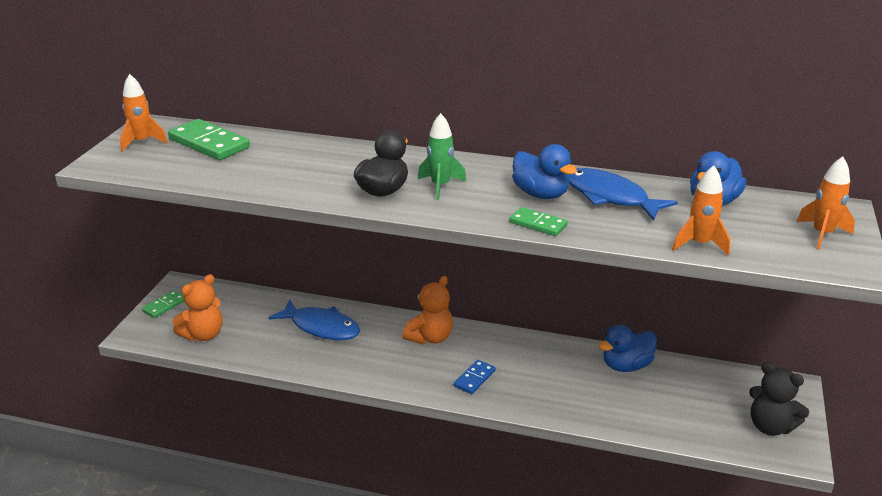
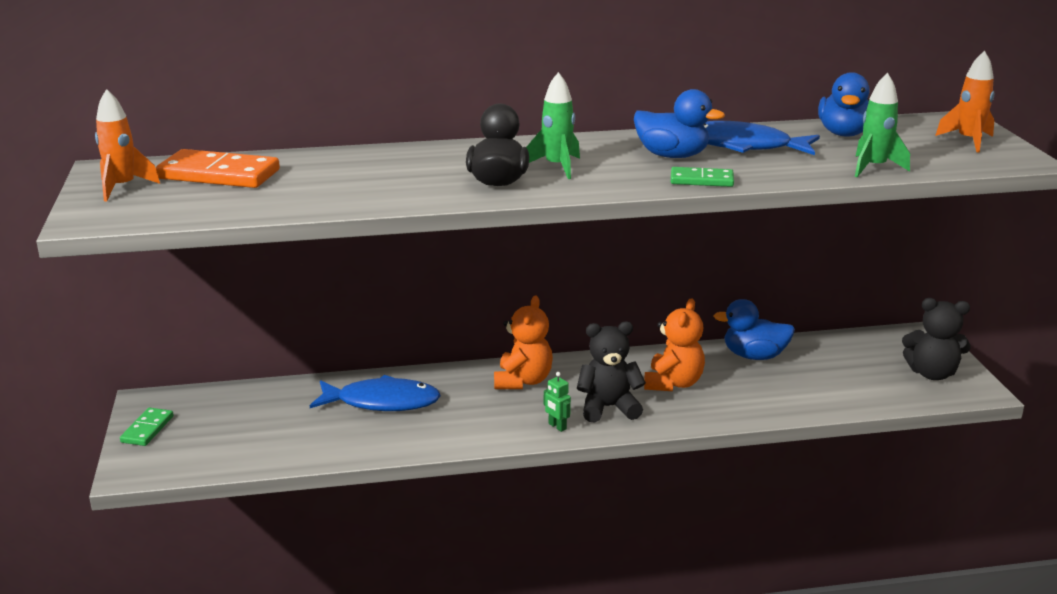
camera: 25 degrees left, 5 degrees down
(203, 335) = (233, 447): orange teddy bear -> orange teddy bear (673, 383)
(209, 143) = (219, 174): green domino -> orange domino
(424, 383) = (557, 426): none -> green robot
(474, 378) = (608, 407): blue domino -> black teddy bear
(626, 366) = (754, 356): blue duck -> blue duck turned 60 degrees clockwise
(699, 244) = (874, 168): orange rocket -> green rocket

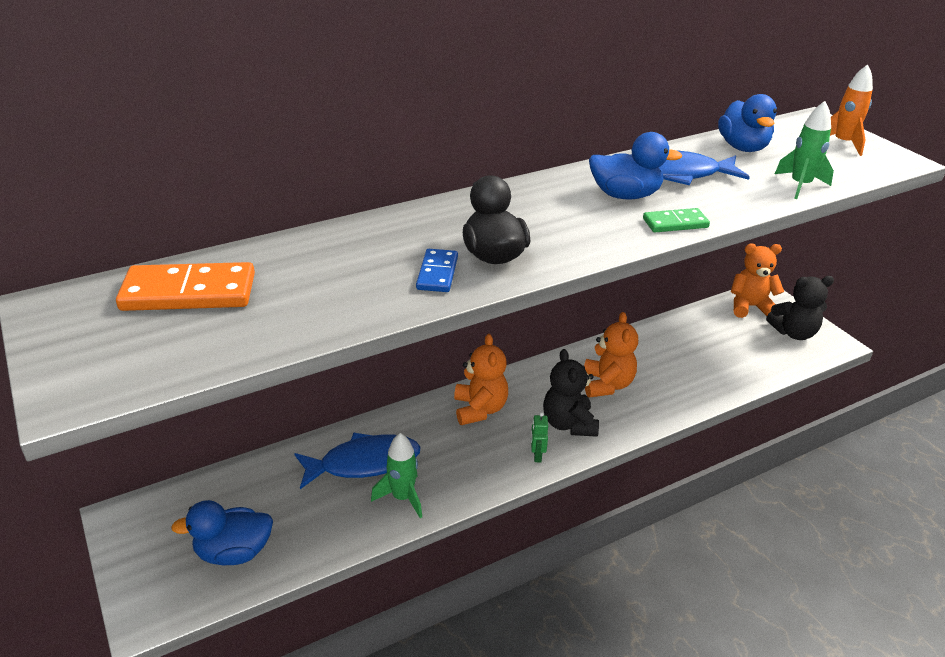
camera: 20 degrees left, 10 degrees up
(122, 187) = (84, 333): orange rocket -> none
(147, 429) = (138, 554): green domino -> none
(436, 187) = (437, 273): none -> blue domino
(557, 167) = (533, 226): green rocket -> green rocket (402, 497)
(557, 426) = (537, 456): green robot -> green robot turned 60 degrees clockwise
(608, 407) = (568, 424): black teddy bear -> black teddy bear turned 75 degrees counterclockwise
(754, 356) = (654, 341): blue duck -> blue duck (234, 552)
(895, 343) = (750, 307): none -> orange teddy bear

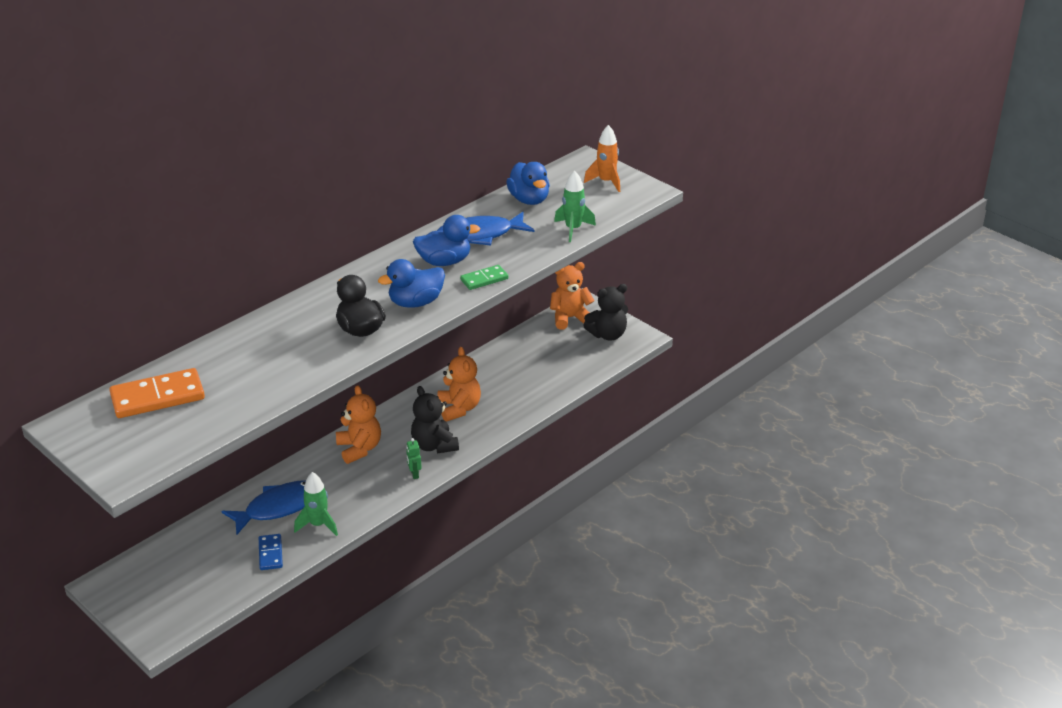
camera: 15 degrees left, 0 degrees up
(234, 552) = (203, 587): blue duck -> blue duck (415, 302)
(437, 273) = (325, 350): blue domino -> blue domino (270, 554)

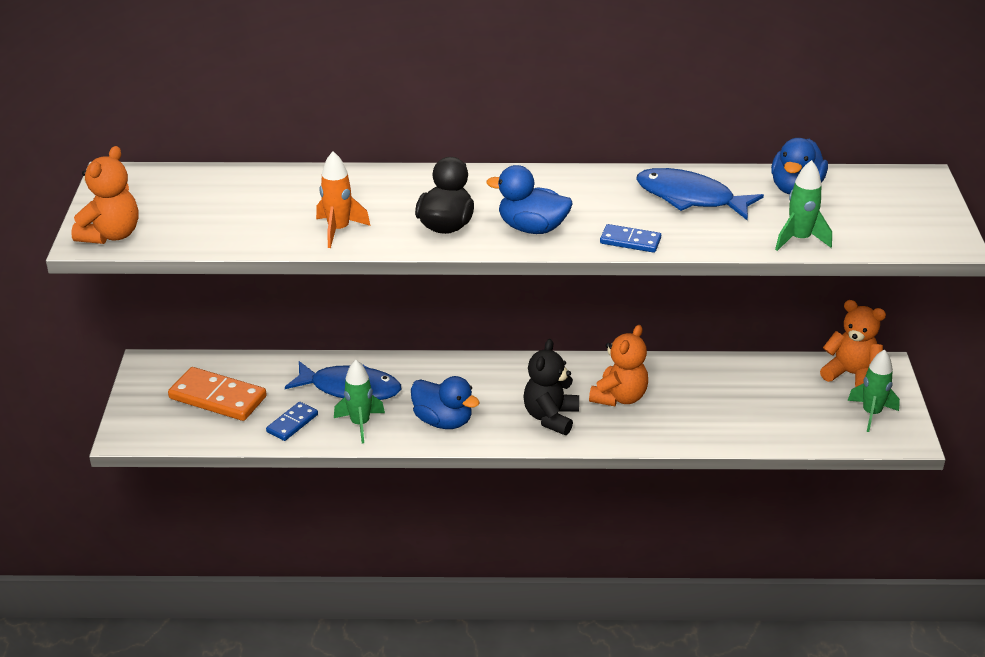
camera: 45 degrees right, 0 degrees up
(157, 397) = (206, 193): orange domino -> orange domino (217, 398)
(359, 448) = (482, 379): orange teddy bear -> orange teddy bear (111, 235)
(414, 474) = (498, 432): green robot -> none
(444, 262) = (617, 205): blue duck -> blue duck (443, 421)
(484, 279) = (630, 241): green domino -> blue domino
(606, 182) = (912, 210): orange rocket -> orange rocket (338, 230)
(607, 334) = (871, 414): black teddy bear -> green rocket

